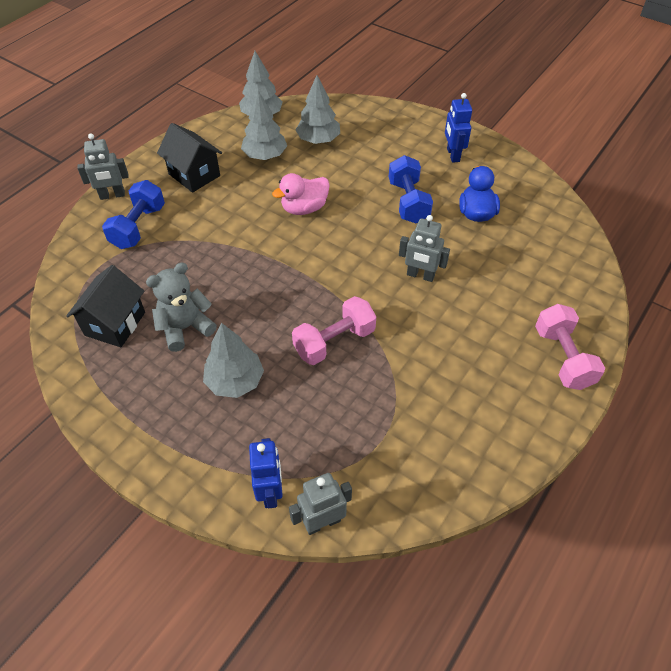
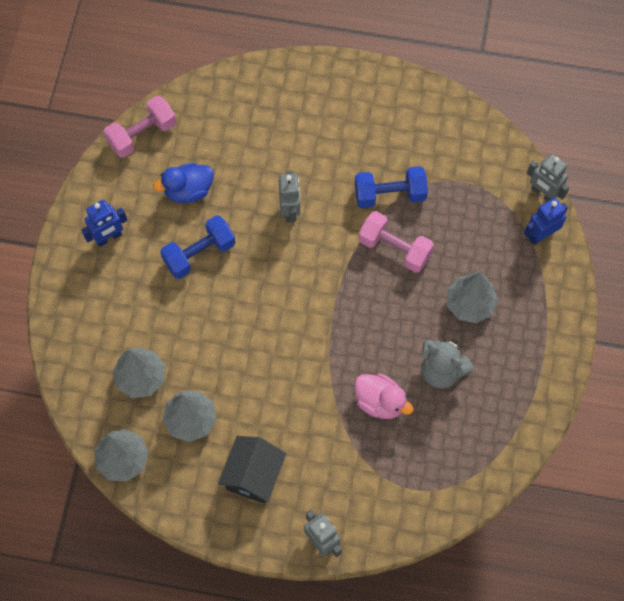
camera: 115 degrees left, 15 degrees up
(115, 324) = (467, 431): black house -> none
(138, 227) = (351, 485): blue dumbbell -> blue dumbbell (389, 194)
(304, 208) = (252, 343): pink duck -> pink duck (380, 402)
(562, 357) = (326, 85): pink dumbbell -> pink dumbbell (142, 135)

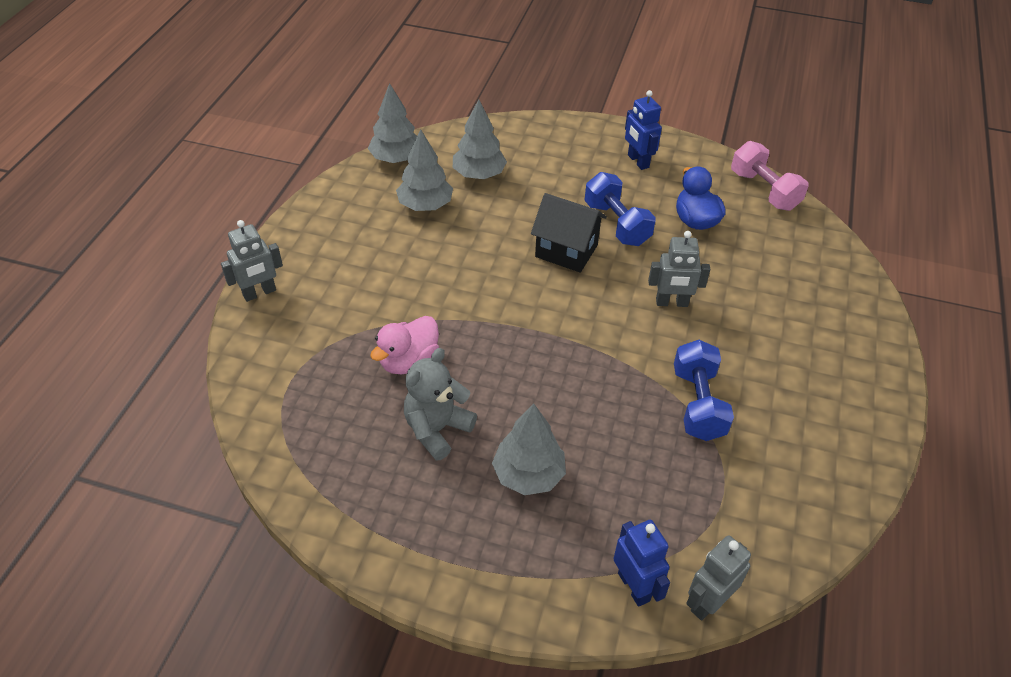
camera: 95 degrees right, 20 degrees down
(253, 476) = (351, 246): black house -> black house (566, 251)
(394, 249) = (617, 400): pink dumbbell -> none

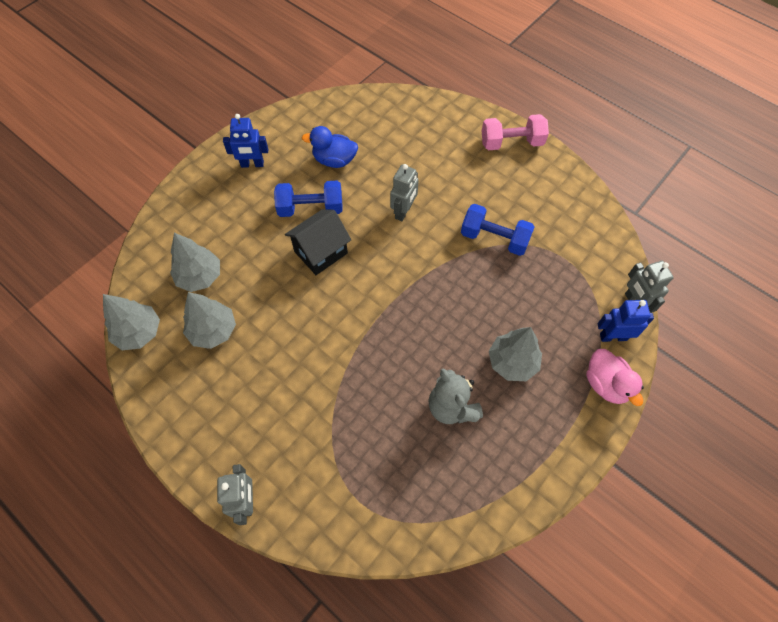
camera: 65 degrees left, 15 degrees up
(409, 361) = (379, 404): pink duck -> pink duck (606, 384)
(764, 190) = (327, 107): pink dumbbell -> pink dumbbell (511, 143)

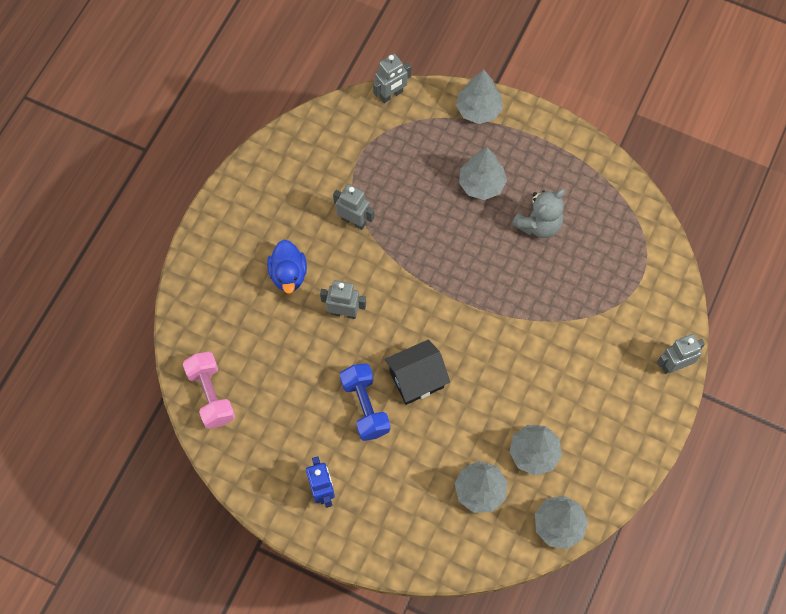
camera: 105 degrees left, 5 degrees up
(321, 252) = (416, 379): black house -> black house turned 60 degrees counterclockwise
(334, 160) = (294, 401): blue duck -> blue duck (288, 274)
(494, 238) = (354, 221): blue dumbbell -> grey robot
(511, 143) = (224, 225): pink dumbbell -> pink dumbbell (211, 395)
(606, 384) = (478, 110): pink duck -> grey tree
(613, 336) = (431, 108): blue robot -> none

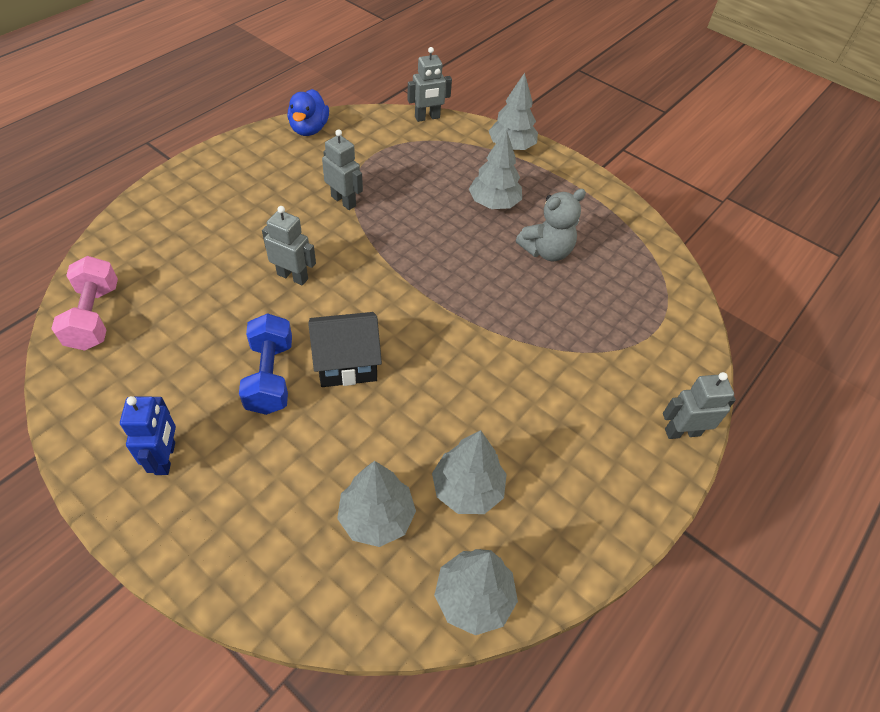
camera: 10 degrees right, 15 degrees down
(288, 274) = (249, 228): blue duck -> blue duck (309, 129)

